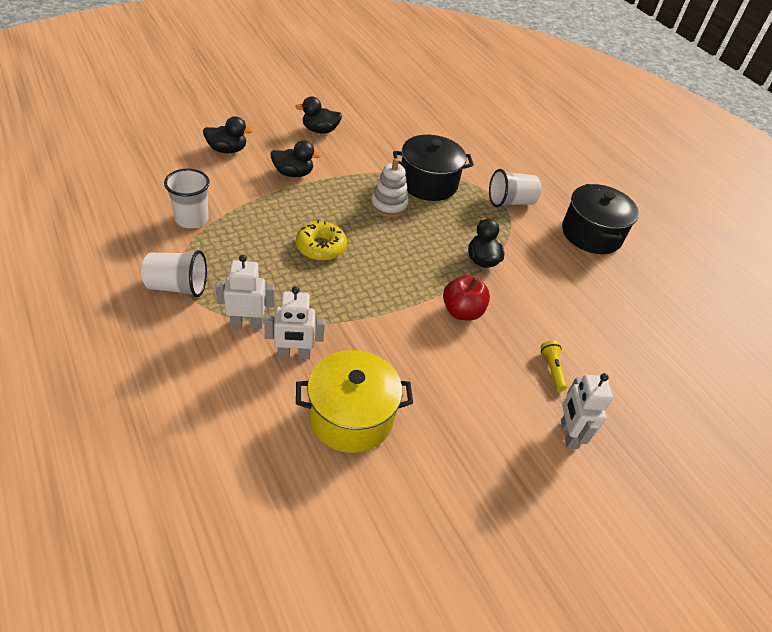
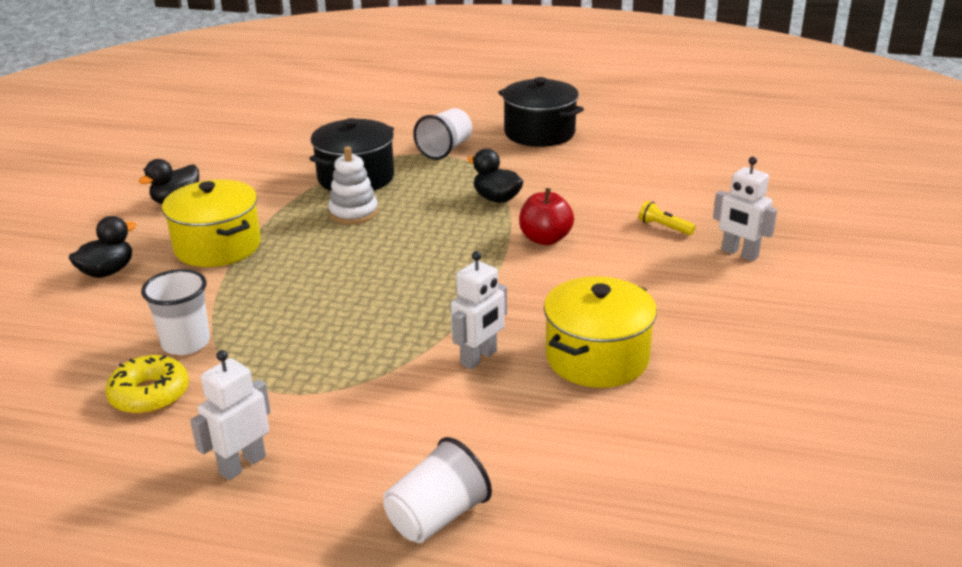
camera: 40 degrees left, 15 degrees down
(177, 287) = (280, 396): white cup -> white cup (437, 517)
(247, 323) = (398, 370): white robot -> white robot (242, 464)
(293, 173) = (217, 246): black duck -> yellow pot
(321, 247) = (354, 277): yellow donut -> yellow donut (149, 394)

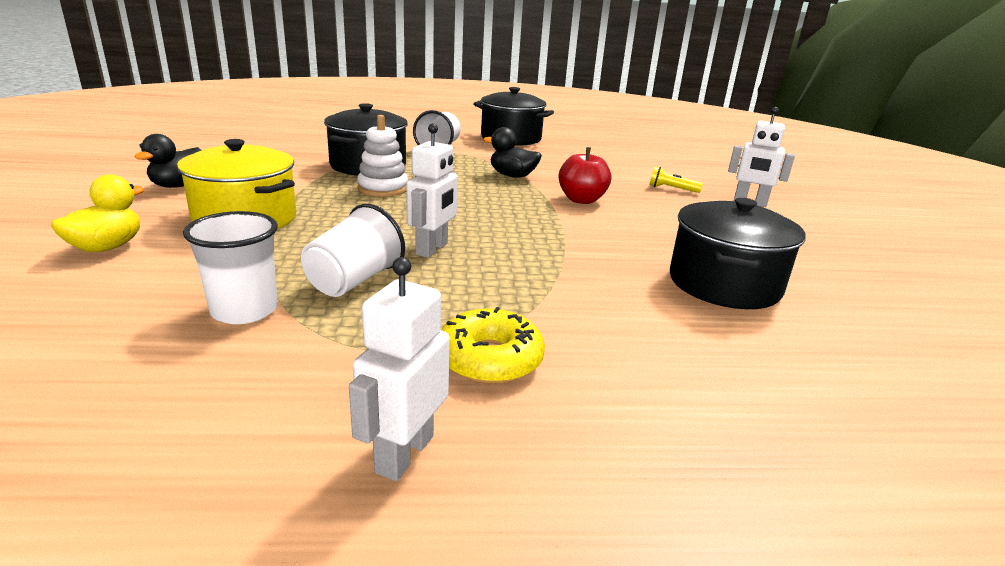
camera: 20 degrees left, 5 degrees down
(107, 272) = (107, 247): black duck -> yellow duck
(149, 394) = (213, 376): yellow donut -> yellow donut (490, 359)
(437, 517) = (731, 482): white cup -> white cup (354, 281)
(479, 358) = (610, 294): white robot -> white robot (432, 249)
(597, 358) = (724, 284): yellow pot -> black pot

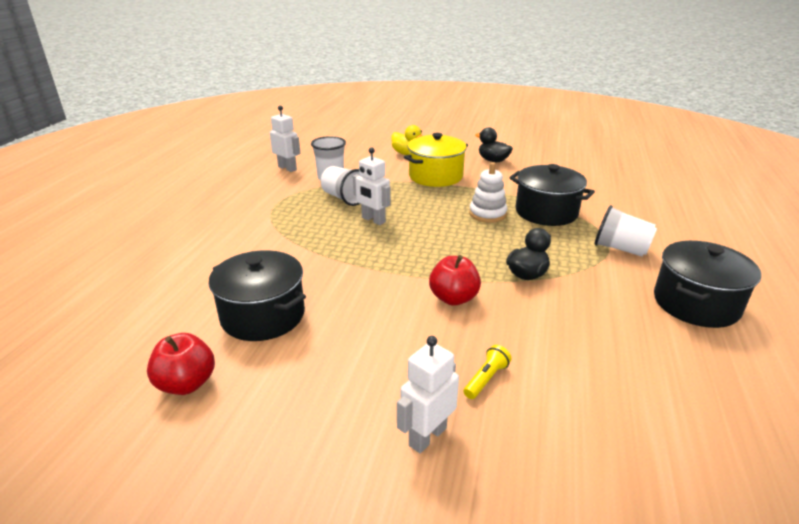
camera: 110 degrees right, 5 degrees up
(404, 454) = (218, 200): white robot -> white robot (287, 168)
(490, 359) = (254, 220): yellow donut -> none
(868, 300) = (186, 384): none -> red apple

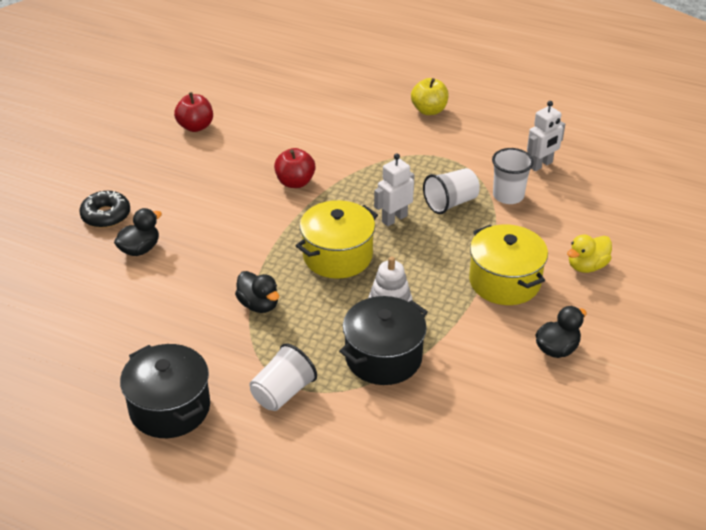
camera: 100 degrees right, 10 degrees up
(192, 215) = (429, 110): none -> yellow apple
(263, 315) = (254, 153): black pot -> none
(427, 436) = (106, 215): white robot -> black donut
(436, 242) = (337, 256): none -> yellow pot
(453, 298) = (239, 250): red apple -> red apple (295, 182)
(486, 379) = (140, 249): yellow flashlight -> black duck

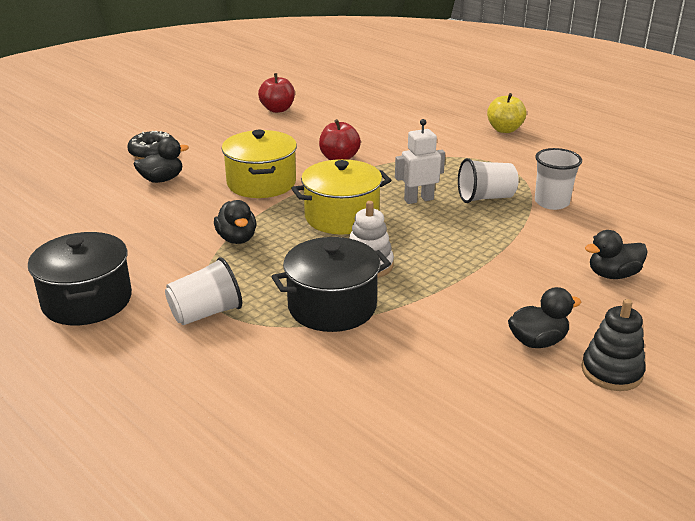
camera: 20 degrees right, 10 degrees down
(504, 281) = (508, 270): yellow pot -> yellow pot (261, 183)
(541, 165) = (601, 185): white robot -> none
(586, 266) = (613, 275): yellow duck -> black duck
(620, 362) = (611, 371): none -> black stacking toy

